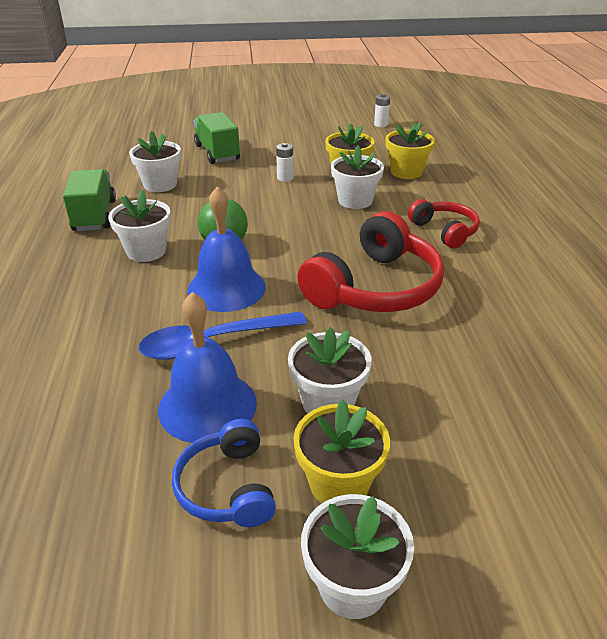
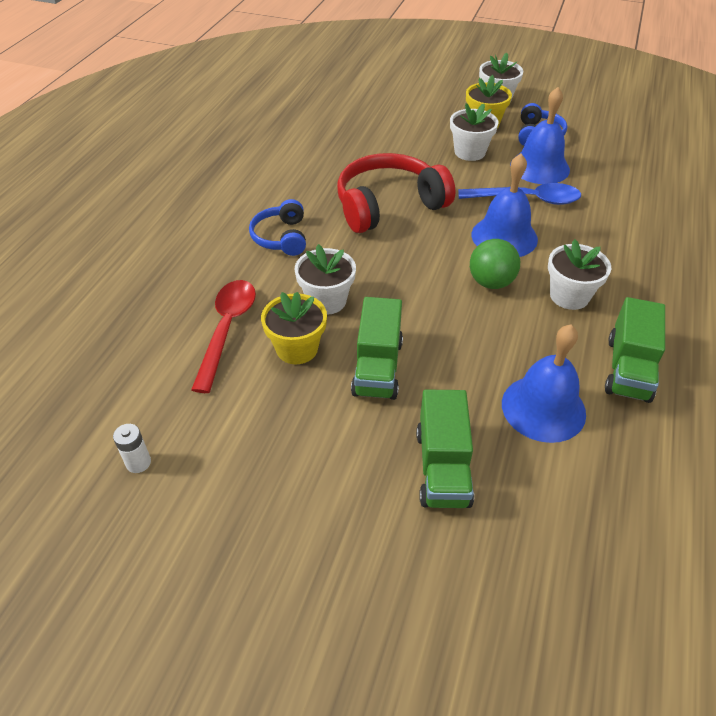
camera: 155 degrees left, 10 degrees up
(160, 184) = (543, 408): white flower pot -> blue bell
(285, 178) = (377, 367): white battery -> green truck
(406, 172) = (227, 329): yellow flower pot -> red spoon
(445, 231) = (281, 237): red headphones -> blue headphones

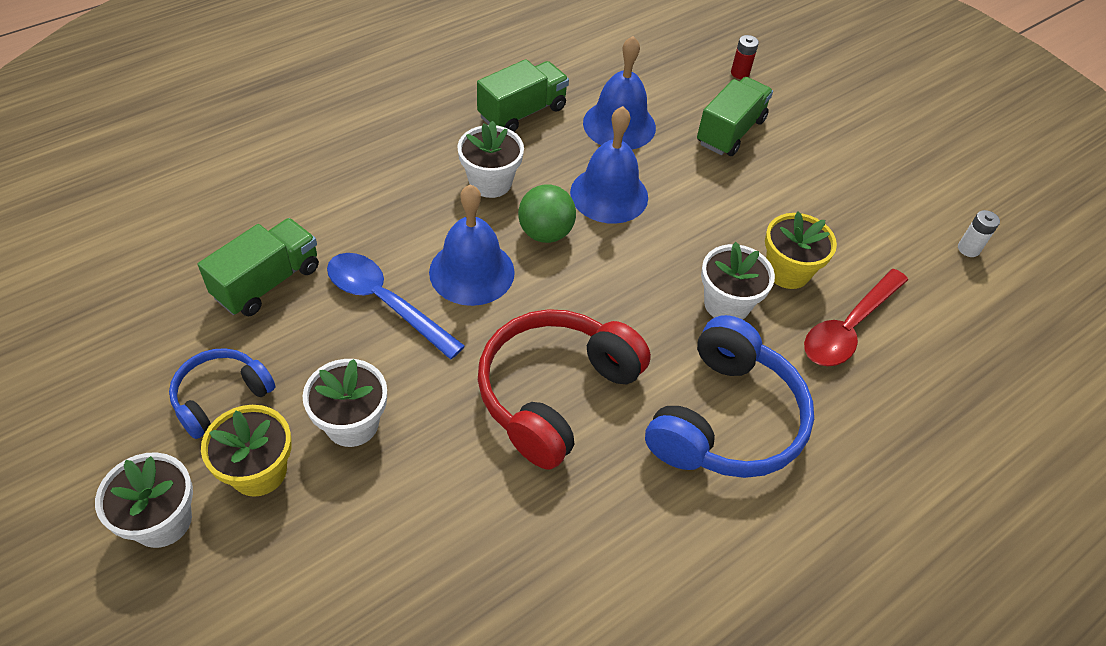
camera: 150 degrees left, 5 degrees up
(281, 237) = (726, 419): blue headphones -> blue headphones, size x1.77
(377, 367) = (725, 217): green truck -> green truck (267, 282)
(388, 205) = (554, 393): red headphones -> red headphones turned 120 degrees clockwise
(501, 571) = (740, 73): none -> red battery
(540, 167) = (303, 339): blue bell -> blue bell (609, 194)

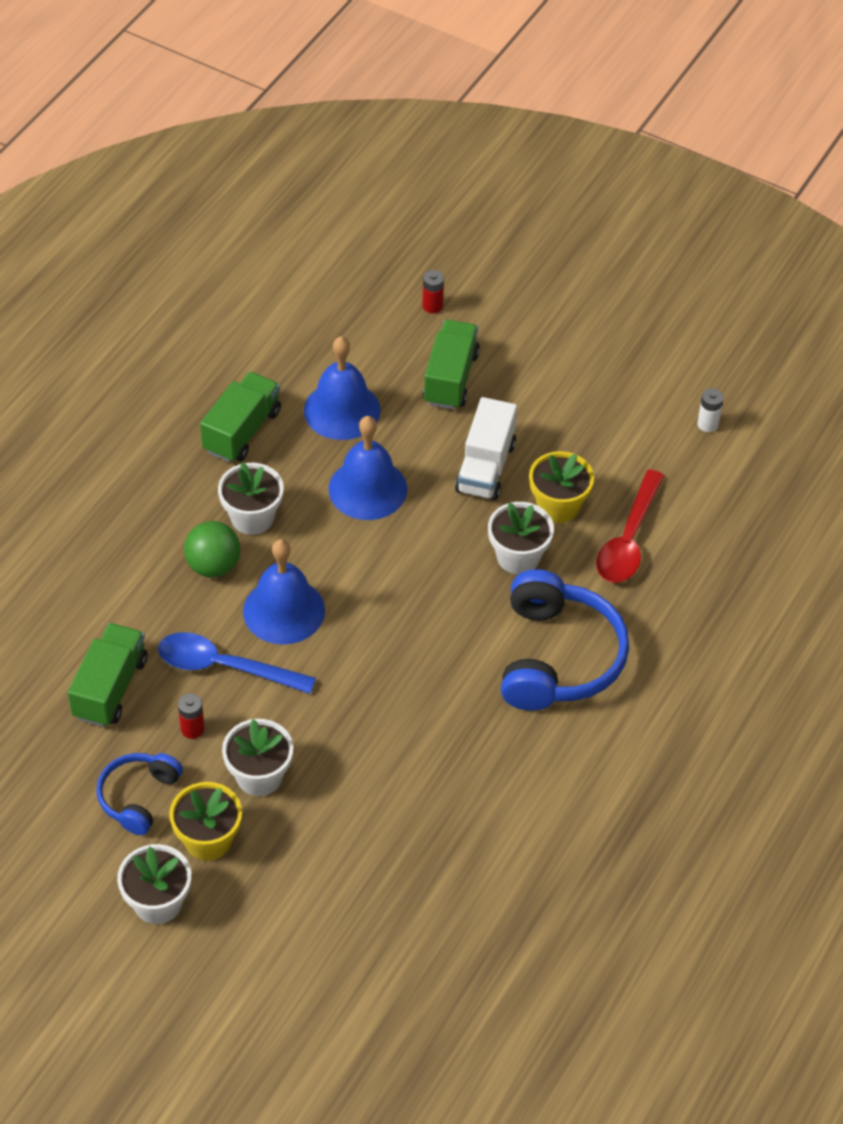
camera: 20 degrees left, 0 degrees up
(317, 350) = (192, 729): none -> red battery
(545, 233) = (329, 549): green ball -> green ball (213, 566)
(554, 393) = (410, 688): red headphones -> none
(730, 214) = (485, 467): none -> white truck

